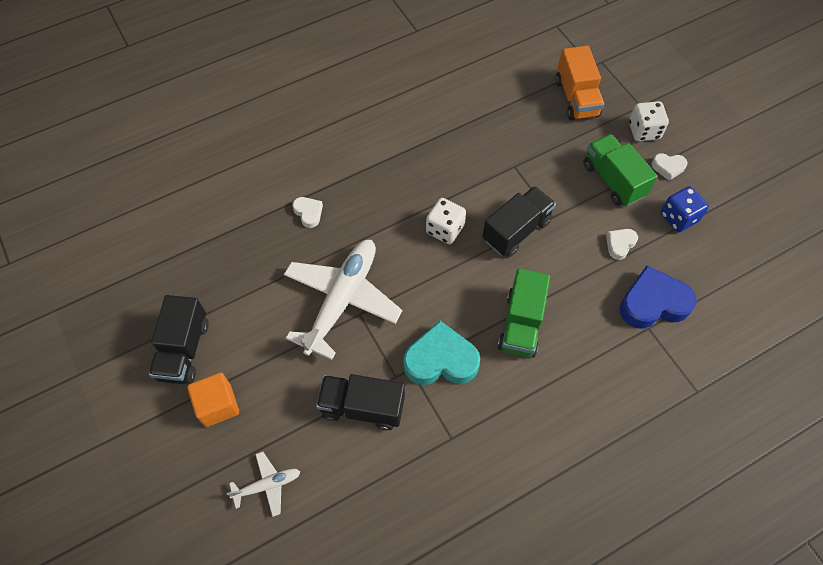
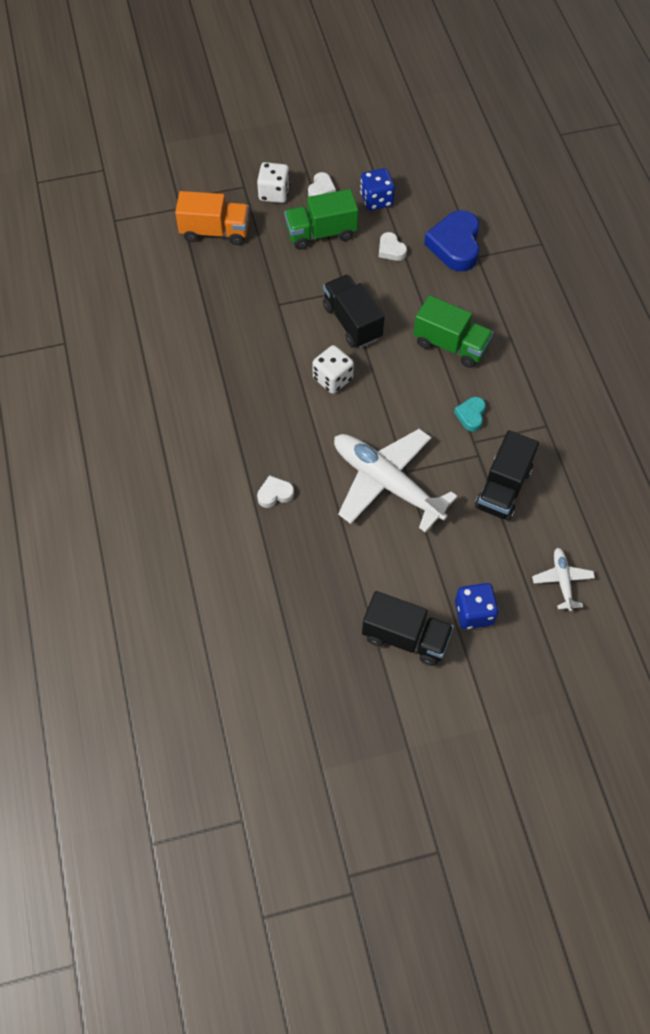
camera: 75 degrees left, 0 degrees up
(218, 405) = (474, 613): orange cube -> blue dice
(441, 360) = (471, 415): turquoise heart -> turquoise heart, size x0.50

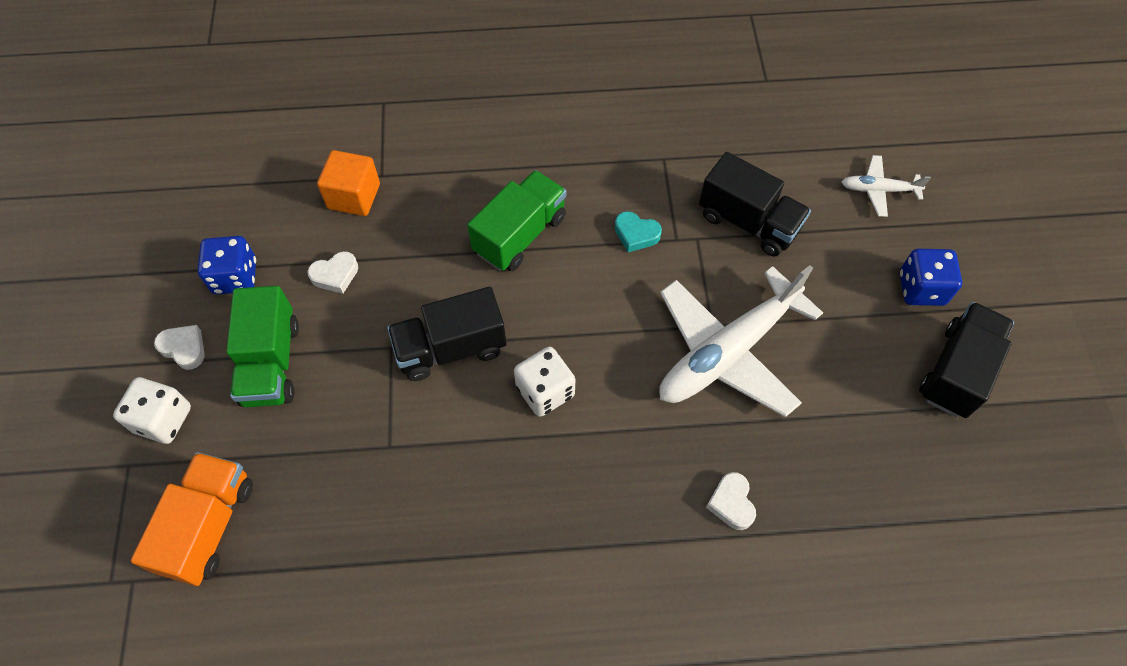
camera: 80 degrees left, 0 degrees up
(455, 245) = (354, 196): blue heart -> orange cube

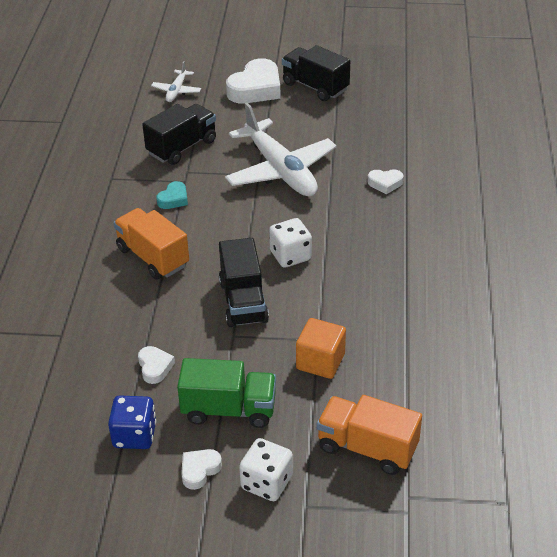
camera: 80 degrees left, 20 degrees down
(354, 196) = (77, 353): orange cube -> orange cube (320, 361)
(520, 234) = (153, 257): green truck -> orange truck
(921, 289) = (256, 88): blue dice -> white heart

